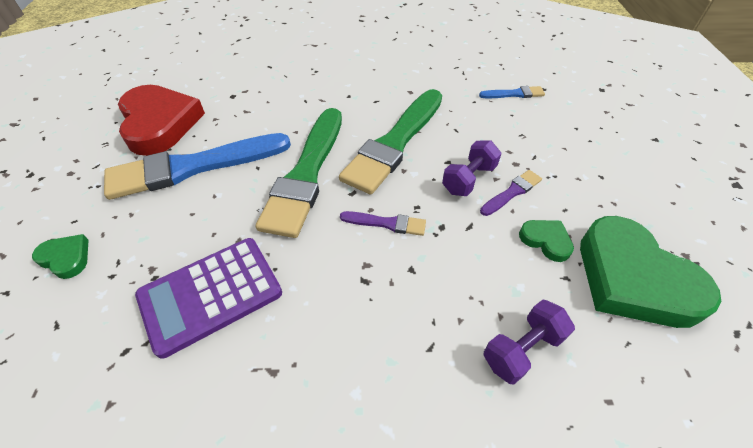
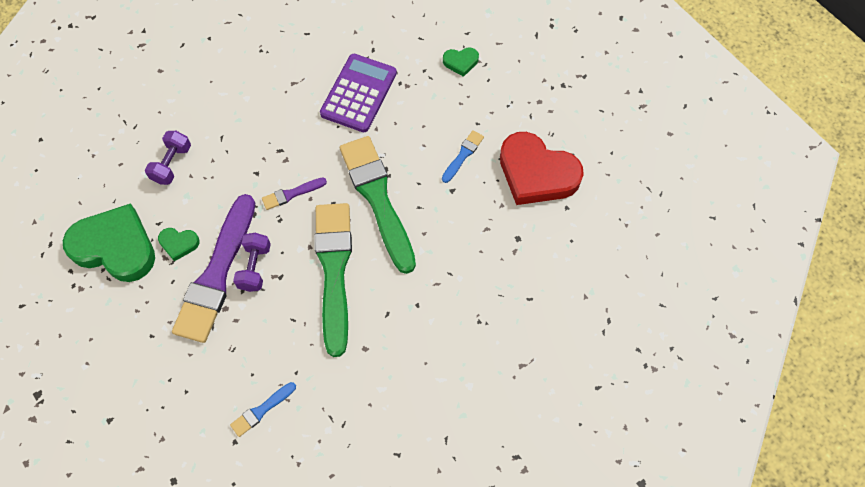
camera: 145 degrees right, 15 degrees up
(193, 167) = (463, 155): blue brush -> blue brush, size x0.43
(512, 192) = (217, 274): purple brush -> purple brush, size x2.32

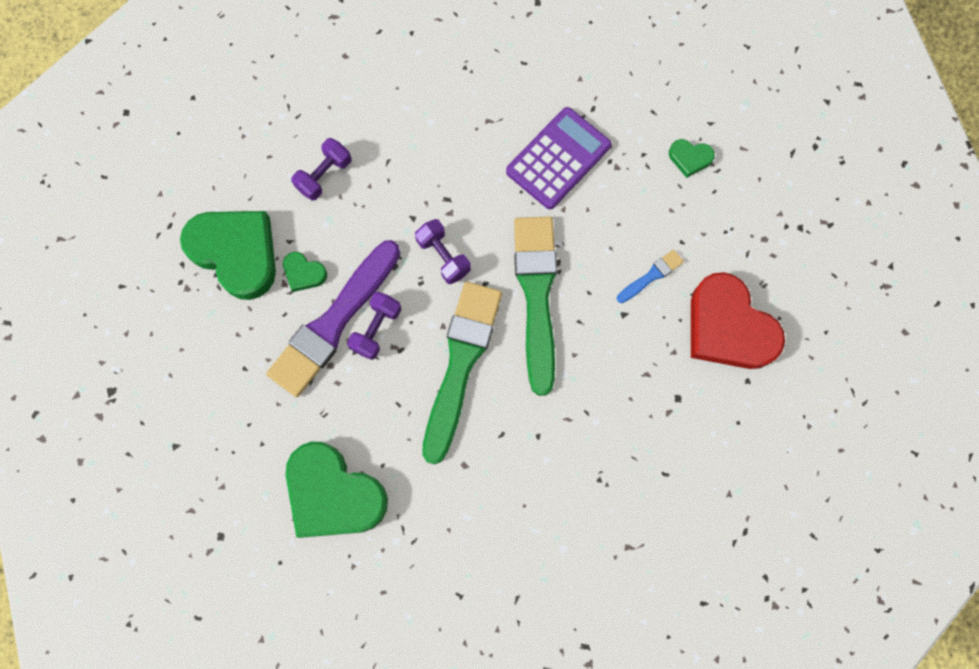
camera: 20 degrees right, 10 degrees up
(261, 410) = (333, 494): blue brush -> green heart
(291, 194) = (443, 256): purple brush -> purple dumbbell

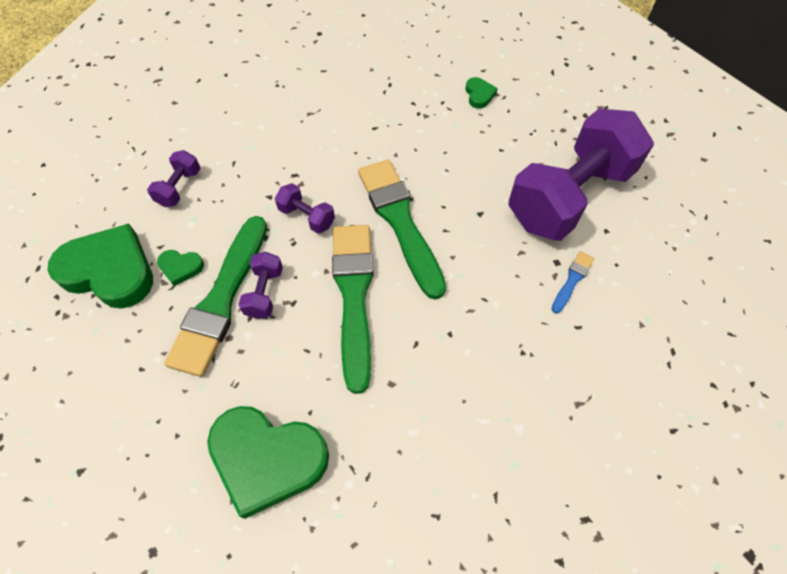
camera: 20 degrees left, 15 degrees down
(333, 323) = (221, 300): purple brush -> green brush
(558, 159) = (376, 122): purple calculator -> none
(651, 276) = (489, 179): blue brush -> blue brush (572, 280)
(690, 158) = (479, 95): green heart -> green heart turned 90 degrees counterclockwise
(728, 327) = (569, 197): red heart -> purple dumbbell

